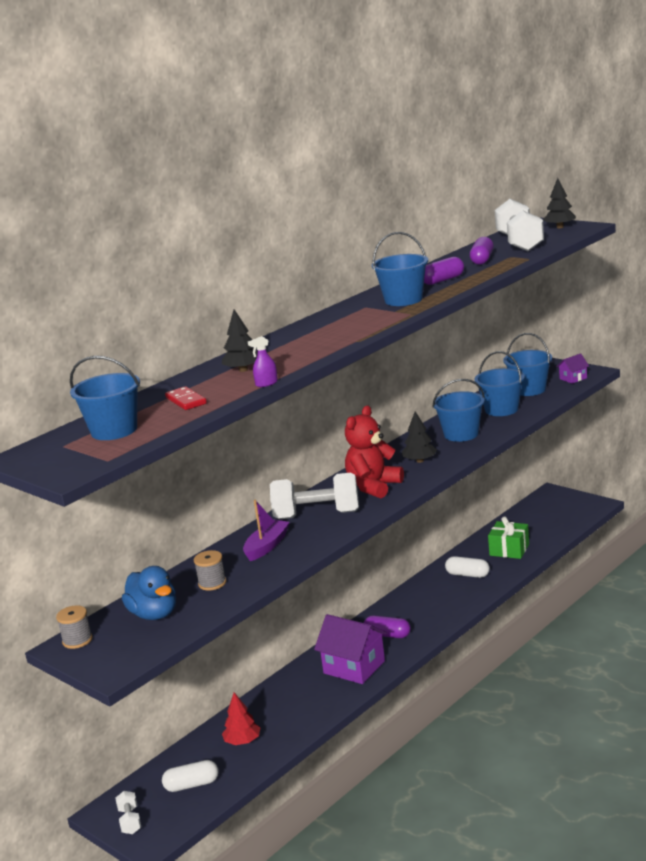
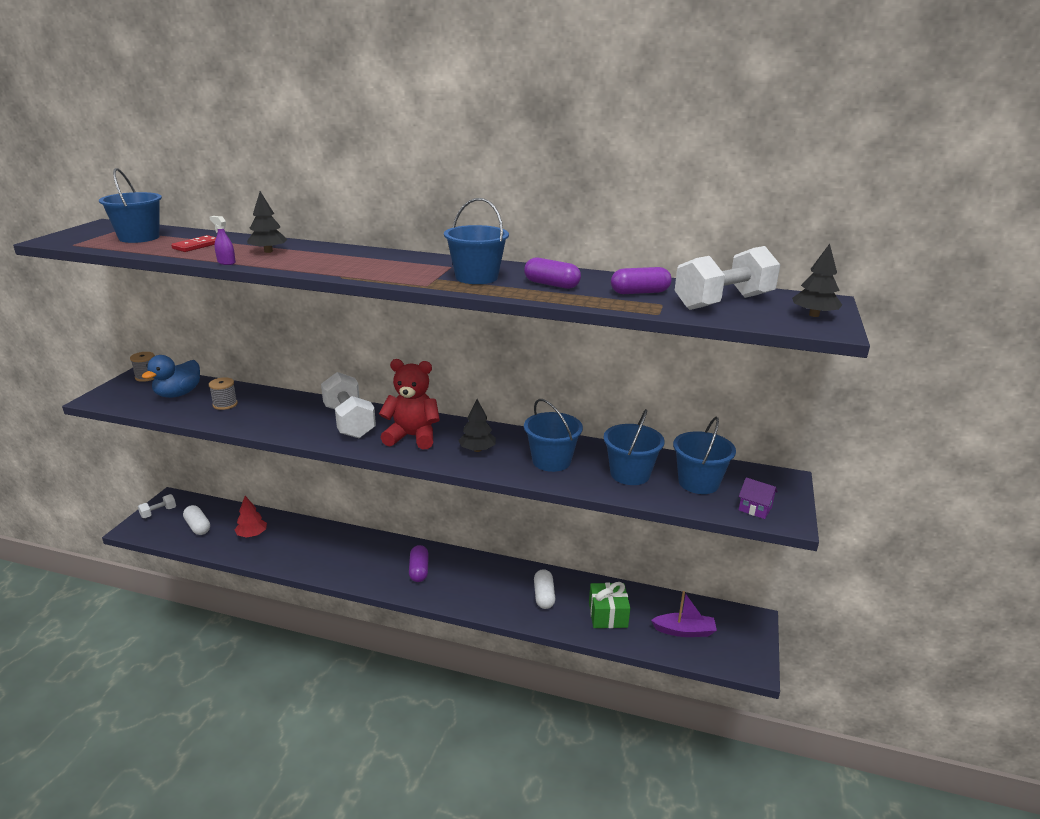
camera: 60 degrees right, 5 degrees up
(266, 546) = (288, 412): purple boat -> purple boat (684, 631)
(354, 667) = (363, 564): purple house -> none

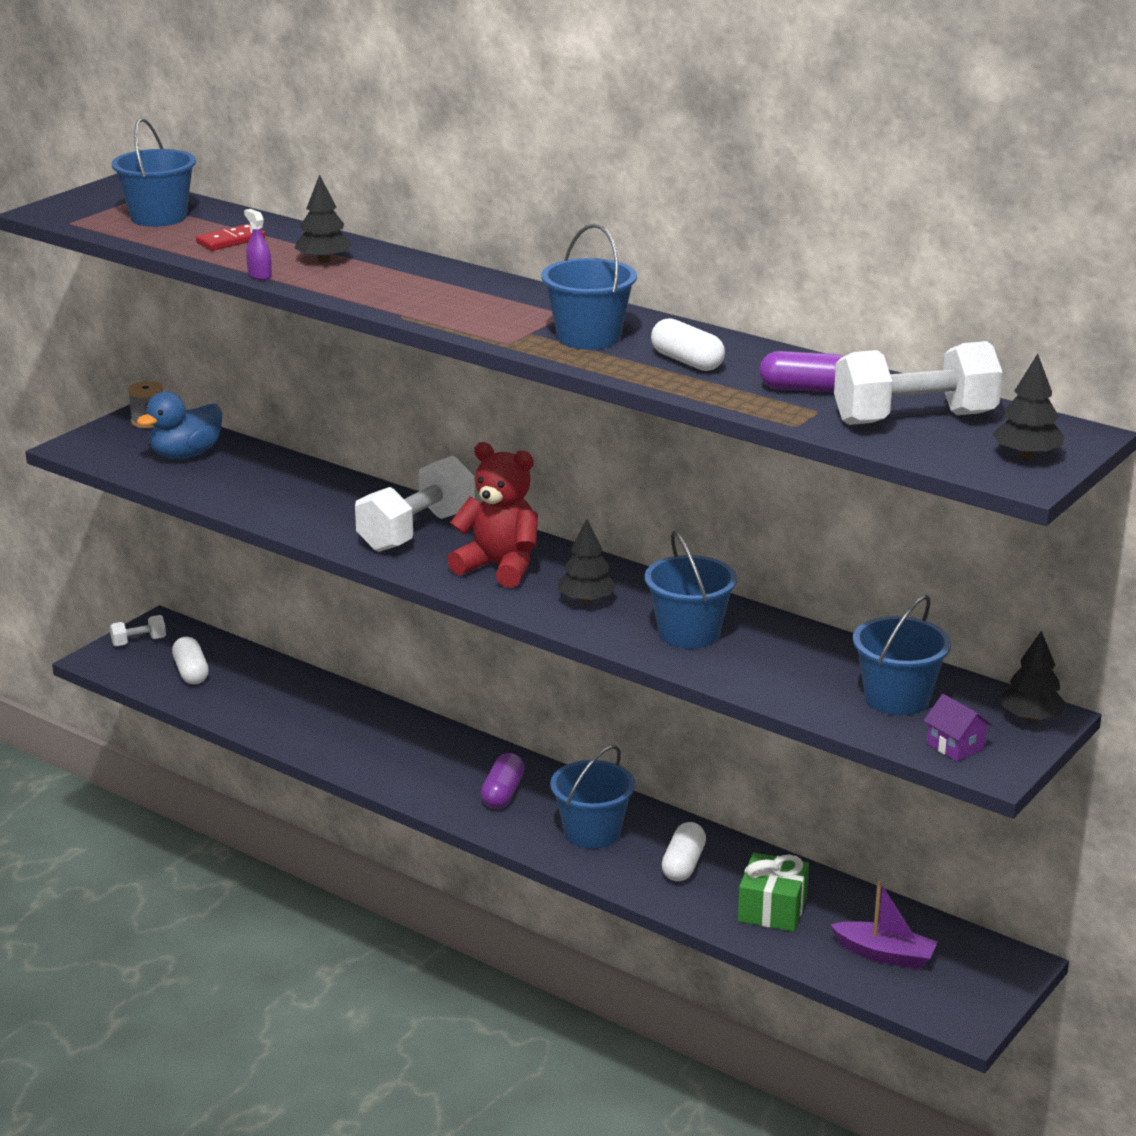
camera: 20 degrees right, 0 degrees up
(225, 404) = (247, 480): grey spool -> none
(252, 534) = (267, 697): red tree -> none
(349, 422) = (417, 531): white dumbbell -> white dumbbell turned 45 degrees clockwise
(551, 285) = (687, 361): purple capsule -> white capsule
(630, 474) = (797, 669): blue bucket -> blue bucket (592, 832)
(779, 481) = (1031, 718): none -> black tree

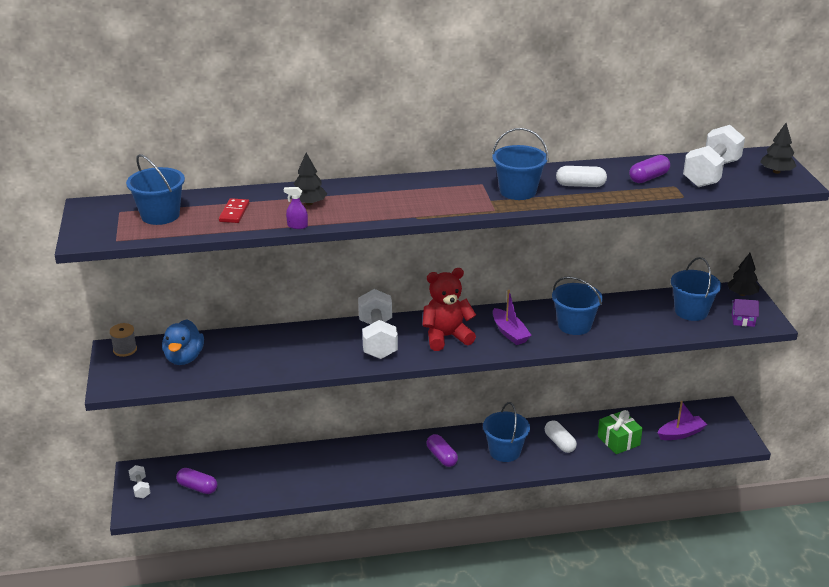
camera: 45 degrees left, 5 degrees up
(139, 642) = (140, 488): white dumbbell -> white dumbbell turned 45 degrees counterclockwise
(191, 672) = (197, 487): white capsule -> purple capsule
(586, 600) = (509, 333): black tree -> purple boat

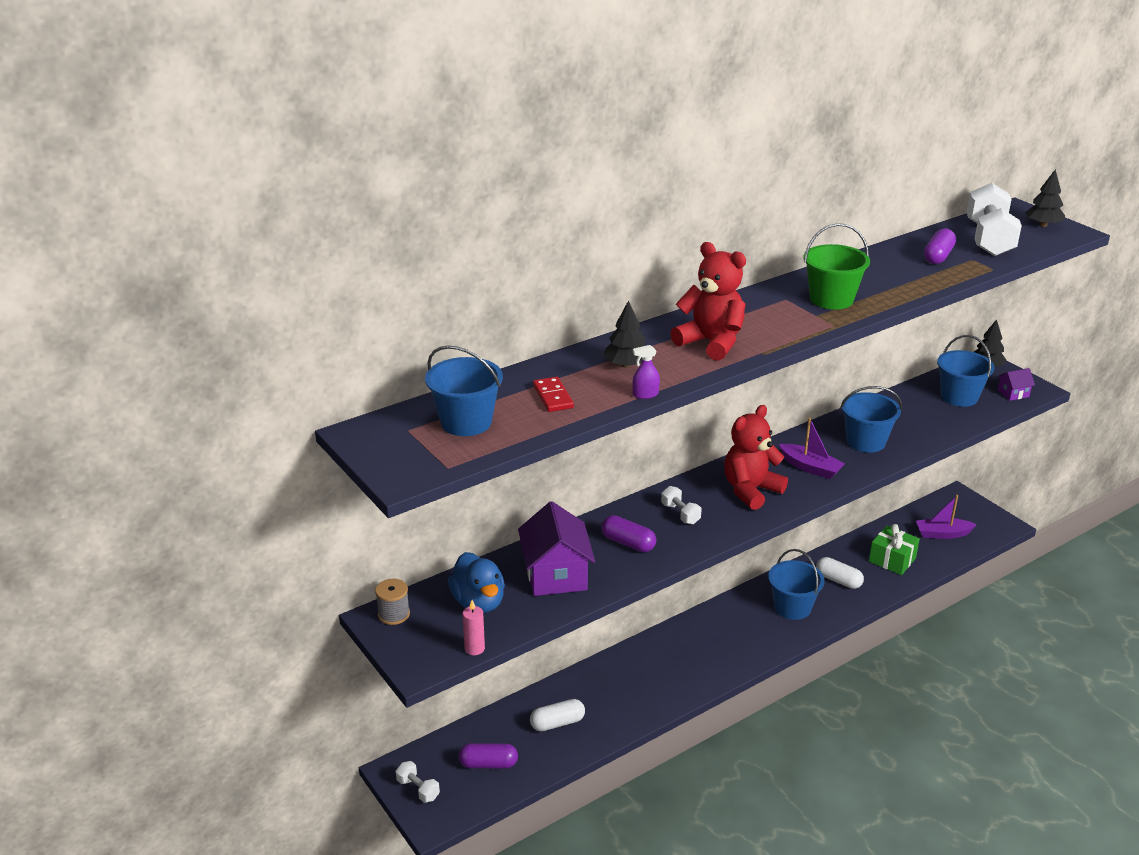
camera: 25 degrees left, 0 degrees up
(154, 386) = (474, 648): none -> pink candle
(251, 355) = (556, 575): none -> purple house
(377, 339) = (680, 514): white dumbbell -> white dumbbell, size x0.48
(387, 202) = (711, 343): none -> red teddy bear
(442, 457) = (733, 634): purple capsule -> purple capsule (628, 543)
(518, 191) = (831, 299): blue bucket -> green bucket
(580, 185) = (884, 279): white capsule -> white capsule (557, 723)
(681, 433) = (942, 534): purple boat -> purple boat turned 135 degrees counterclockwise

